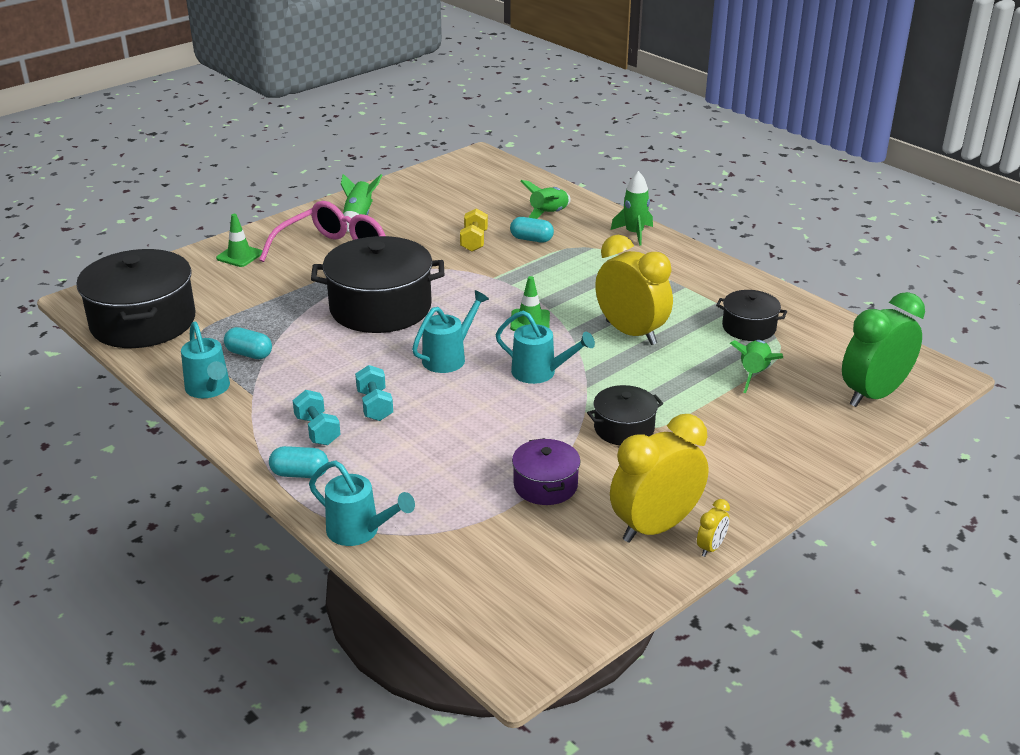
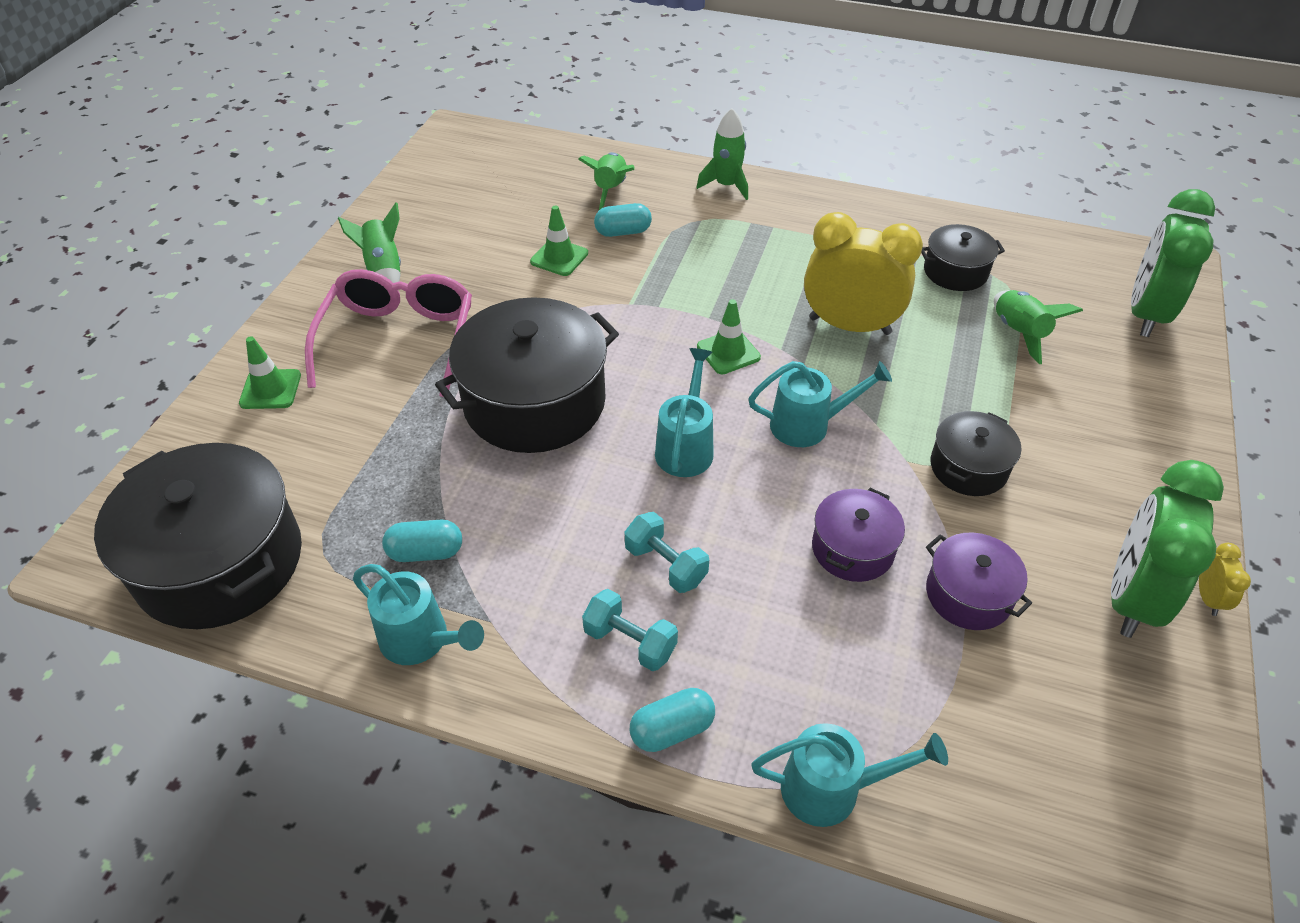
camera: 30 degrees left, 15 degrees up
(474, 241) = (559, 257): yellow dumbbell -> green traffic cone
(497, 439) = (853, 549): none -> purple pot
(655, 527) = (1131, 597): yellow clock -> green clock

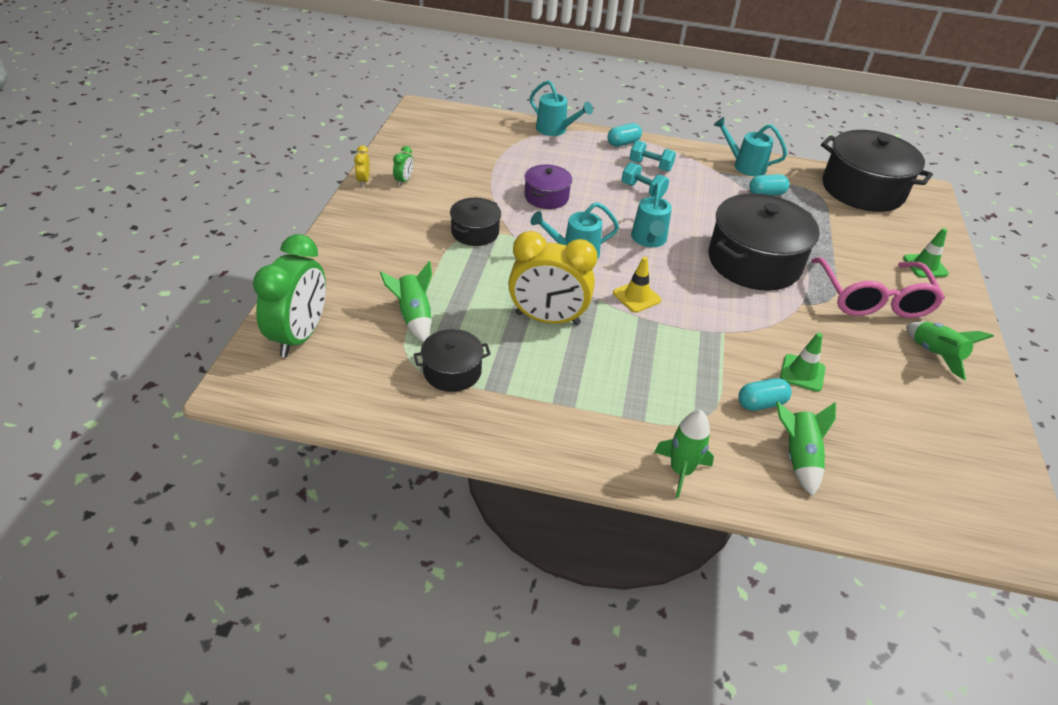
camera: 170 degrees right, 5 degrees down
(728, 352) = (636, 297): green traffic cone -> yellow traffic cone
(832, 789) = (555, 130): turquoise watering can -> turquoise watering can turned 135 degrees counterclockwise
(968, 594) = (487, 181): purple pot -> none
(1131, 597) = (404, 181): green clock -> green clock, size x0.42

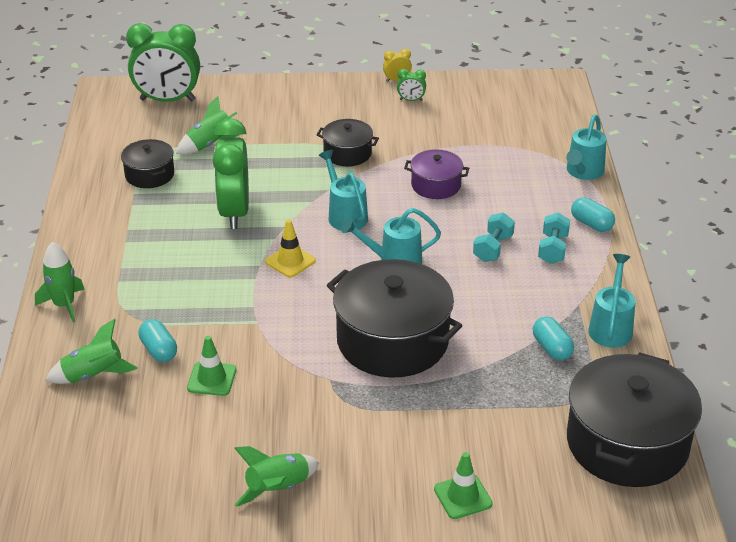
camera: 80 degrees right, 5 degrees down
(547, 319) = (234, 212): yellow clock -> green clock
(873, 299) = (364, 441): pink glasses -> none

